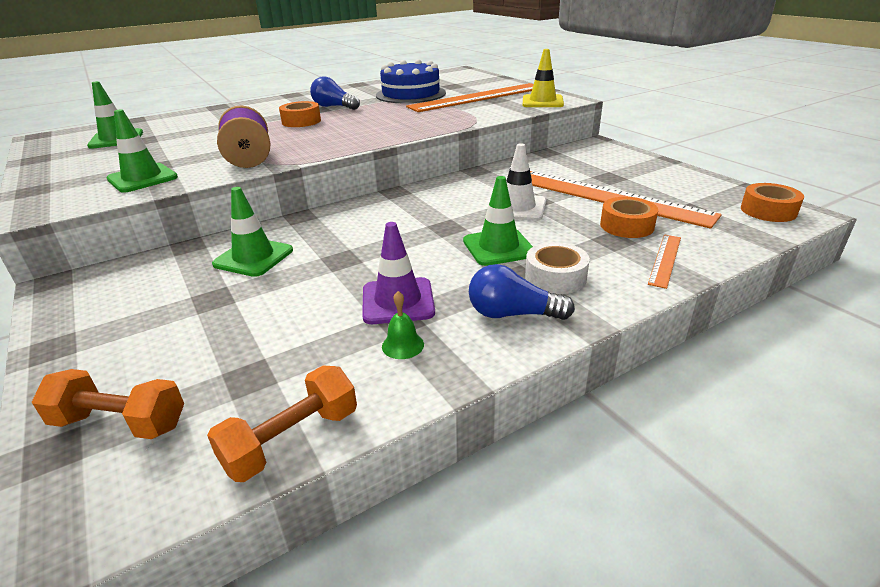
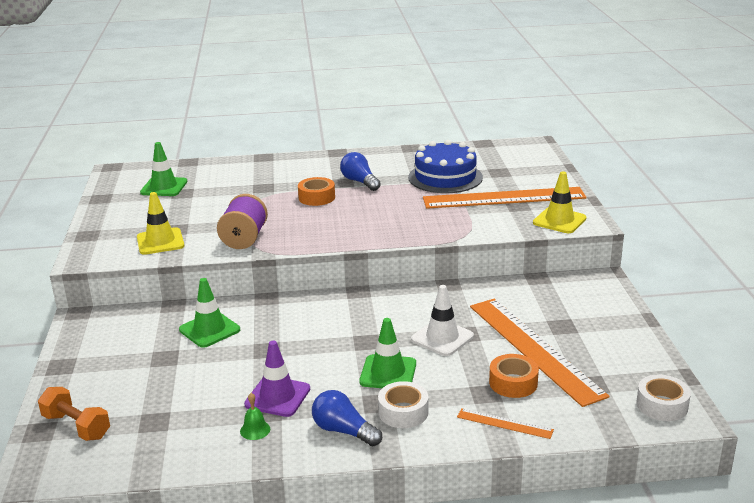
camera: 25 degrees right, 5 degrees down
(142, 178) = (160, 242): green traffic cone -> yellow traffic cone
(292, 440) = (154, 466): orange dumbbell -> none
(665, 260) = (504, 423): orange ruler -> orange ruler turned 60 degrees clockwise
(768, 211) = (662, 405): orange tape -> white tape

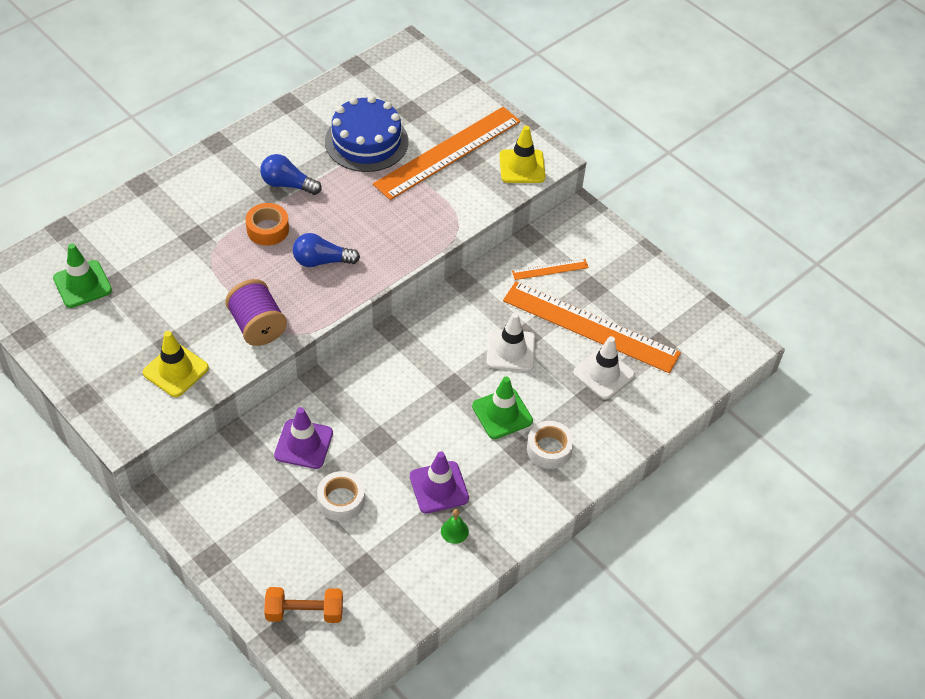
camera: 40 degrees left, 25 degrees up
(209, 330) = (303, 444): green traffic cone -> purple traffic cone
(343, 431) = (522, 493): blue light bulb -> blue light bulb (322, 261)
(504, 423) = (629, 420): orange ruler -> orange ruler (550, 269)
(513, 383) = (603, 374): orange tape -> white traffic cone
(662, 405) = (719, 342): white tape -> white tape (341, 500)

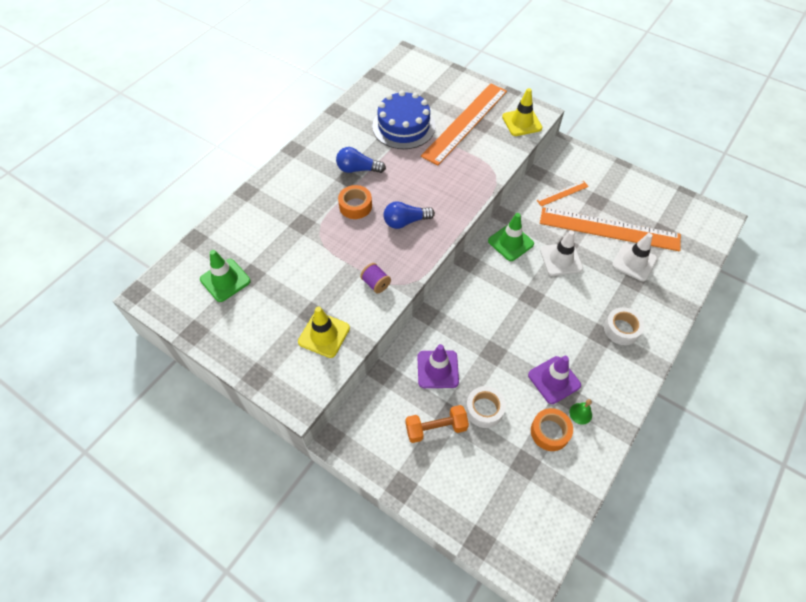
camera: 10 degrees left, 5 degrees up
(257, 326) = (376, 283): purple spool -> purple spool, size x0.58
(304, 612) = (493, 515): orange dumbbell -> orange dumbbell (436, 428)
(408, 542) = (550, 432): none -> orange tape
(502, 413) = (575, 309): green traffic cone -> green traffic cone (510, 242)

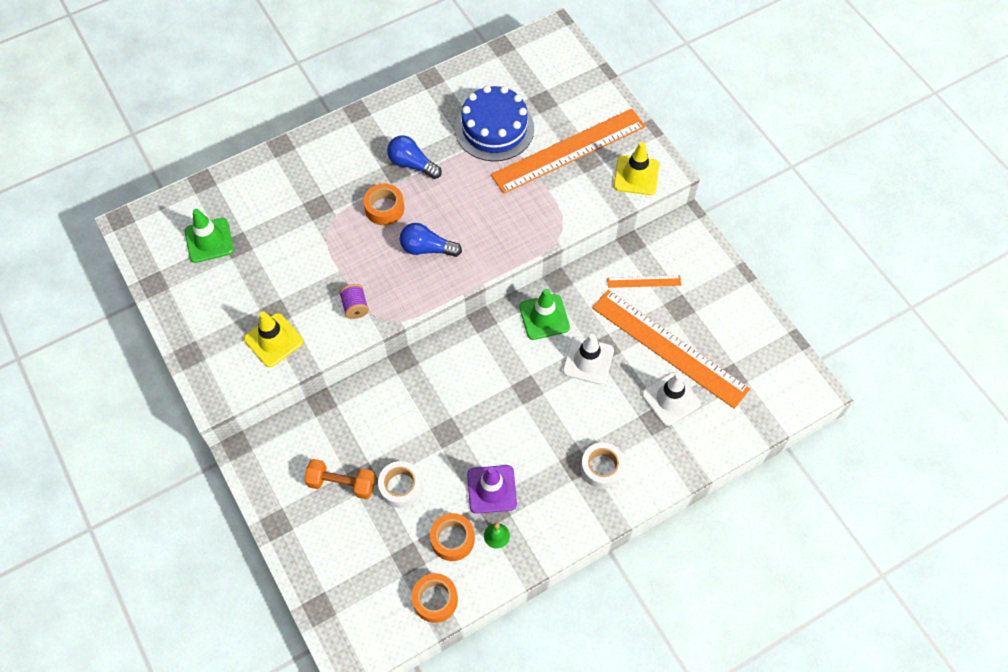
camera: 25 degrees right, 5 degrees up
(437, 369) = (379, 425): purple traffic cone -> none
(567, 487) = (435, 600): none -> orange tape

